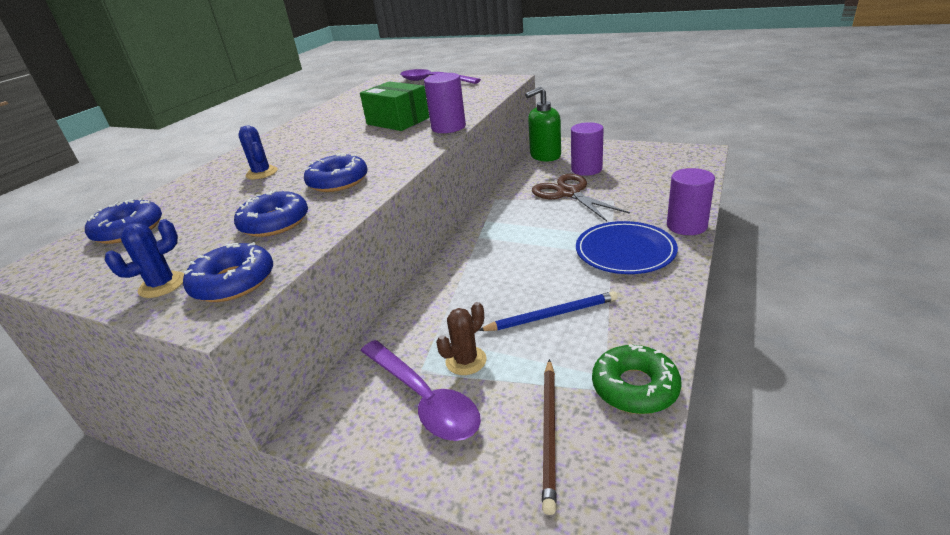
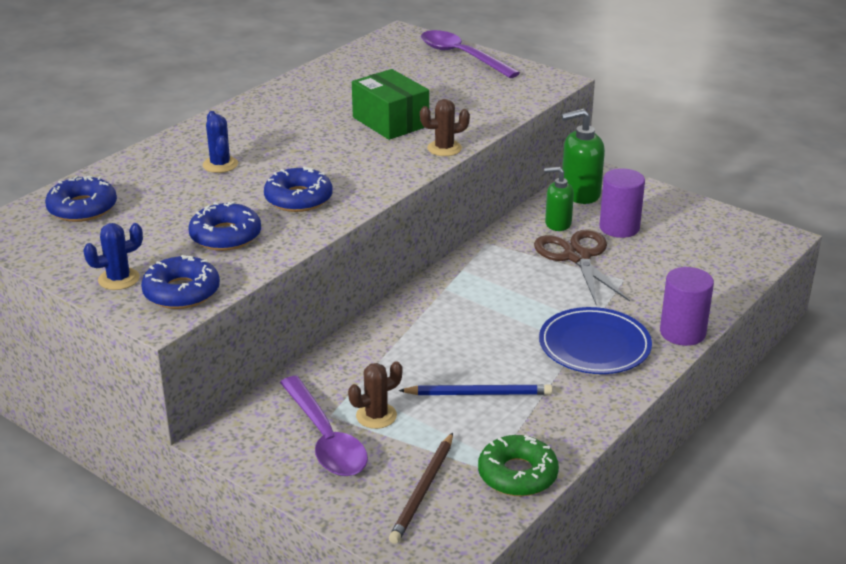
camera: 10 degrees right, 0 degrees up
(448, 127) = (444, 148): purple cylinder -> brown cactus
(540, 176) = (557, 223): none -> green soap dispenser

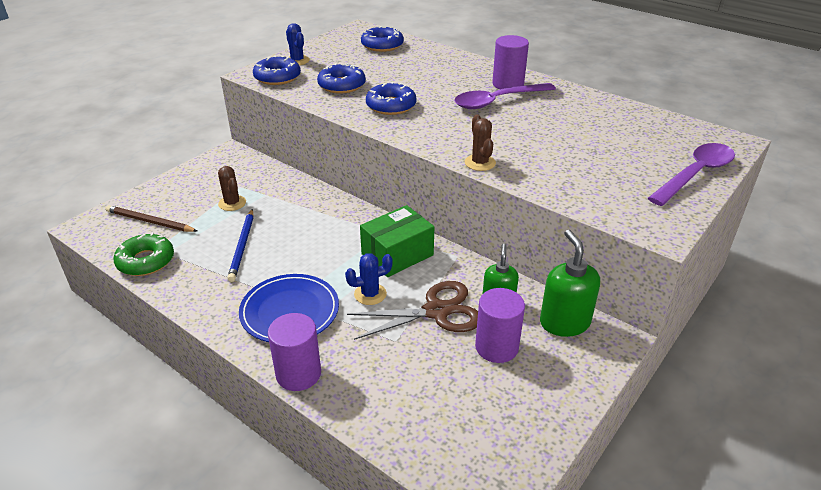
camera: 90 degrees right, 5 degrees up
(220, 165) = (441, 78): blue cactus -> blue cactus (370, 294)
(249, 124) = (508, 84): none -> purple cylinder
(325, 439) = (215, 185): purple spoon -> purple spoon (497, 101)
(390, 122) = (527, 138): green box -> green box (397, 254)

